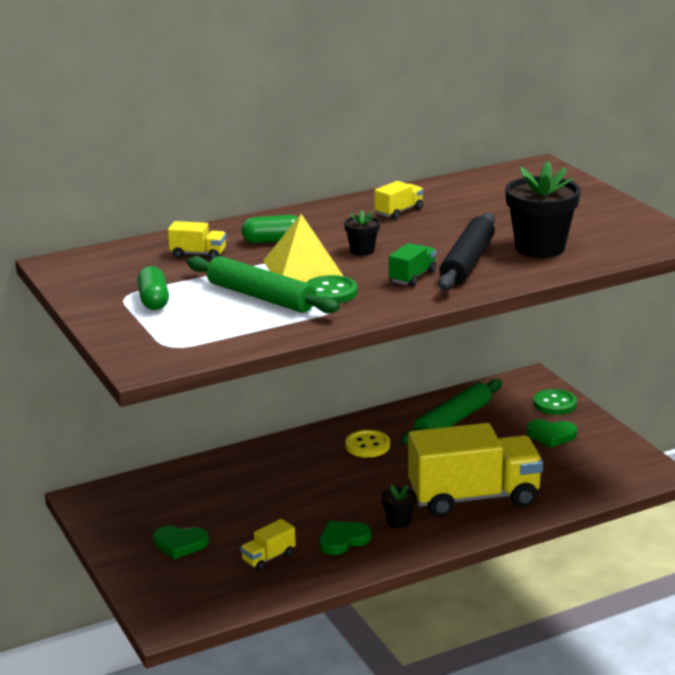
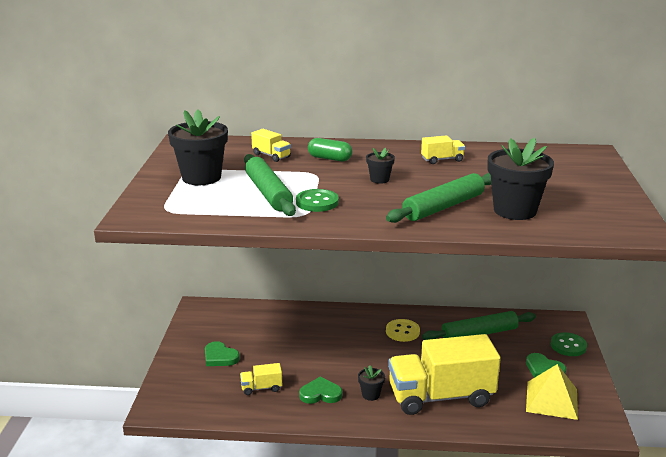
camera: 30 degrees right, 0 degrees up
(153, 300) = (201, 177): green capsule -> black flower pot
(303, 268) = (322, 181): yellow pyramid -> yellow pyramid (551, 400)
(412, 277) = (389, 207): green truck -> none
(467, 262) = (444, 207): black rolling pin -> green rolling pin
(474, 497) = (441, 396): yellow truck -> yellow truck turned 150 degrees clockwise

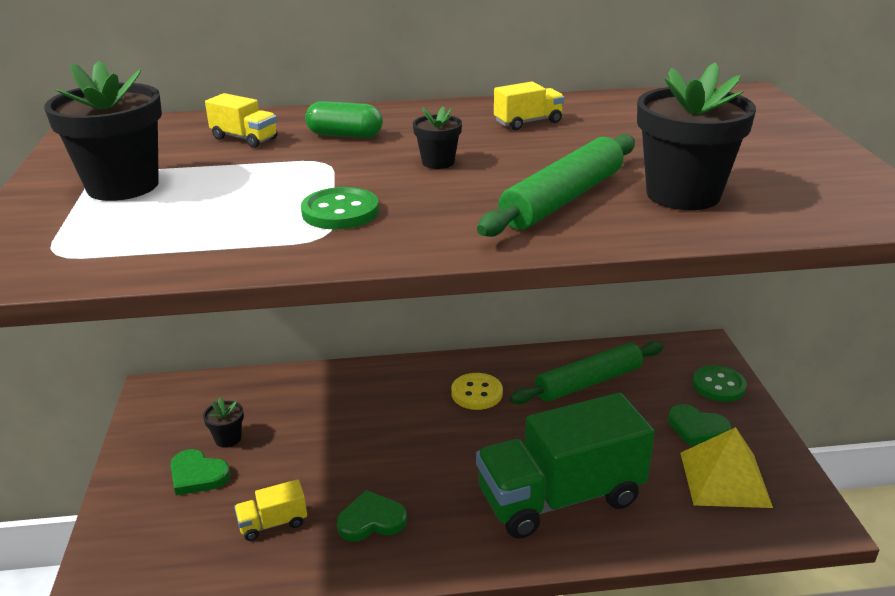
camera: 10 degrees left, 5 degrees up
(268, 193) = (248, 203): green rolling pin -> none
(371, 395) = (451, 510): black flower pot -> black flower pot (228, 439)
(441, 396) = (560, 497): yellow truck -> green truck

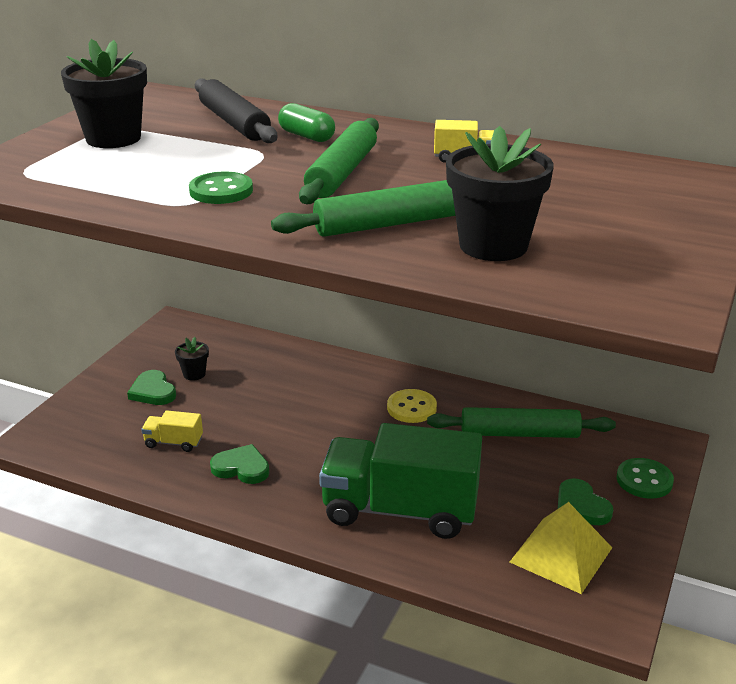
camera: 30 degrees right, 0 degrees up
(244, 138) = (234, 123): yellow truck -> black rolling pin
(438, 162) = (342, 173): black flower pot -> green rolling pin

